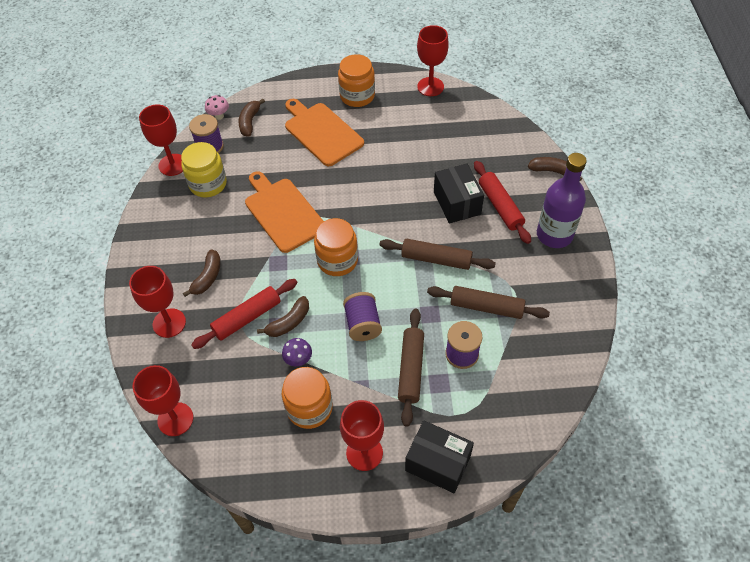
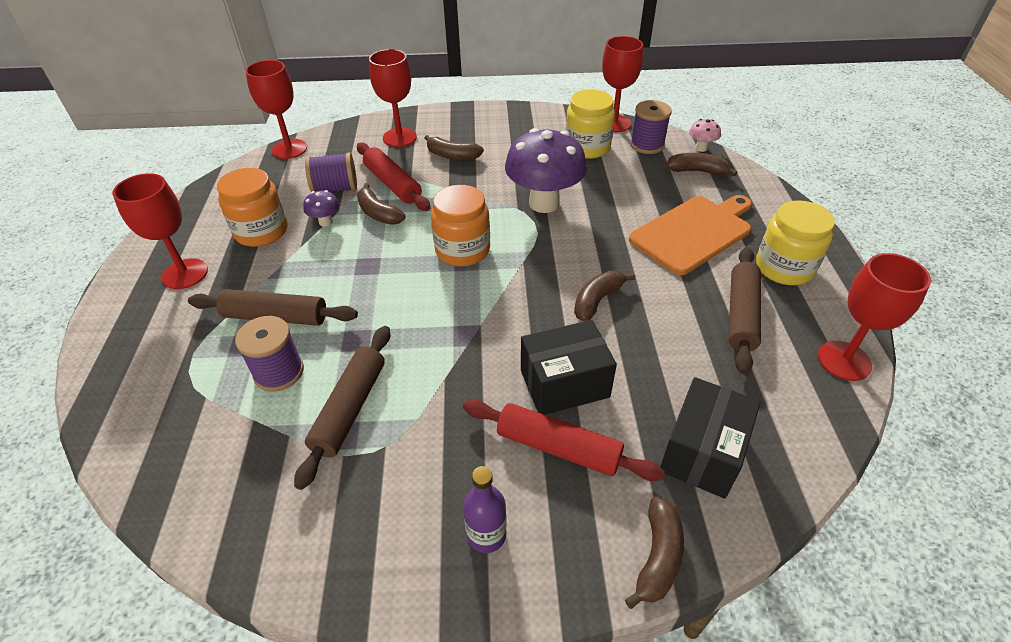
camera: 90 degrees right, 10 degrees down
(283, 212) = (544, 203): orange cutting board -> purple mushroom
(357, 96) = (784, 268): orange jar -> yellow jar
(363, 324) = (358, 273): purple spool -> purple spool (335, 189)
(388, 185) = (597, 300): none -> brown banana
(436, 259) = (451, 351): brown rolling pin -> brown rolling pin (741, 314)
(438, 463) = (135, 338): black box -> black box (702, 452)
(500, 206) = (558, 447): red rolling pin -> red rolling pin turned 45 degrees clockwise
(554, 235) = (486, 535): purple bottle -> purple bottle, size x0.54

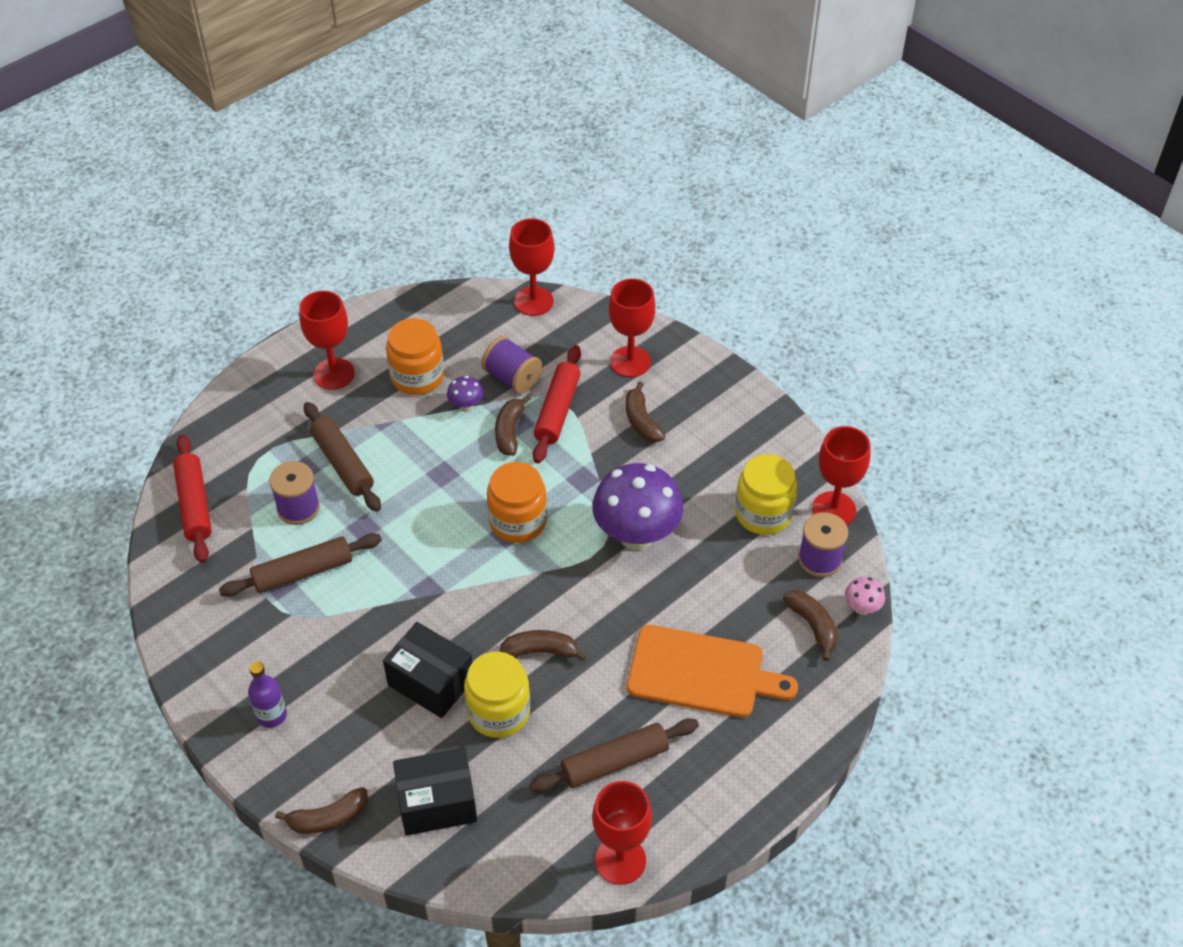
camera: 50 degrees right, 5 degrees up
(558, 447) = (370, 713): red rolling pin -> red rolling pin (194, 504)
(784, 268) = (713, 767): yellow jar -> yellow jar (498, 712)

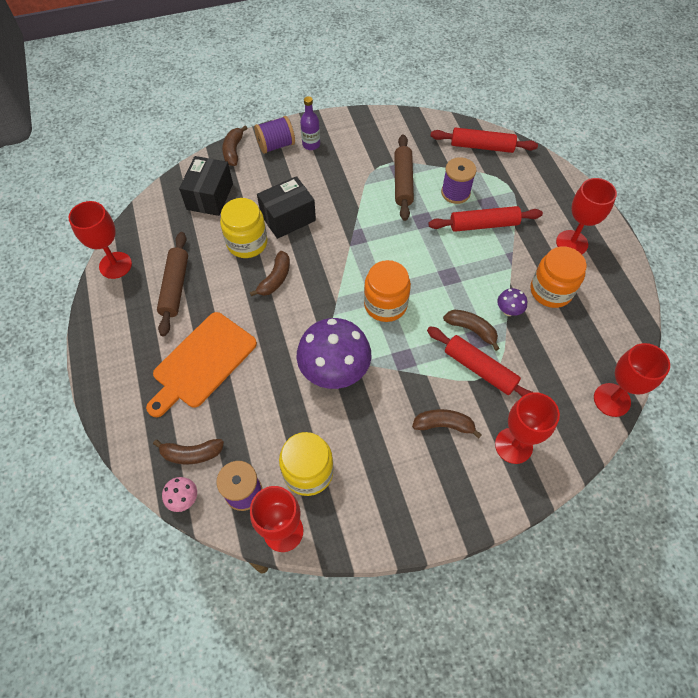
camera: 115 degrees right, 10 degrees up
(342, 463) = (483, 224): brown rolling pin -> red rolling pin
(512, 378) = (527, 351): purple spool -> purple spool (276, 145)

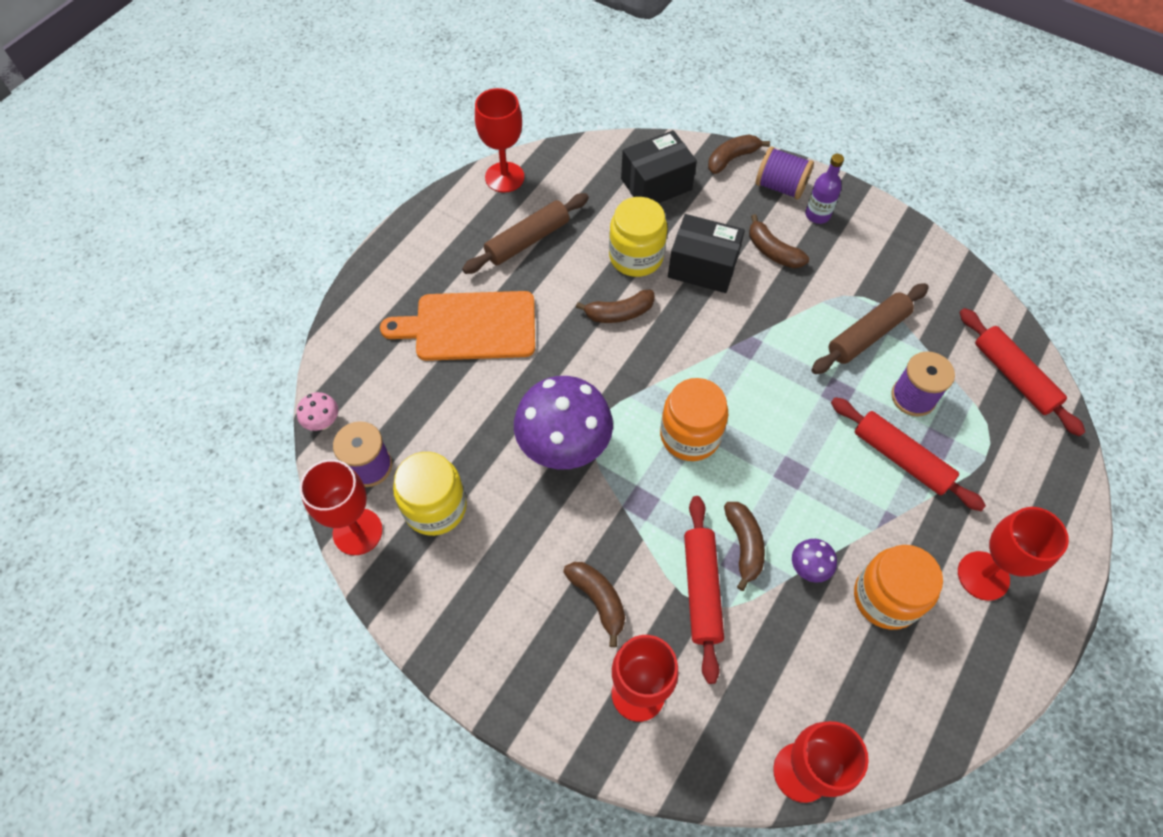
camera: 50 degrees right, 0 degrees up
(191, 454) = (371, 393): brown banana -> brown banana (772, 251)

